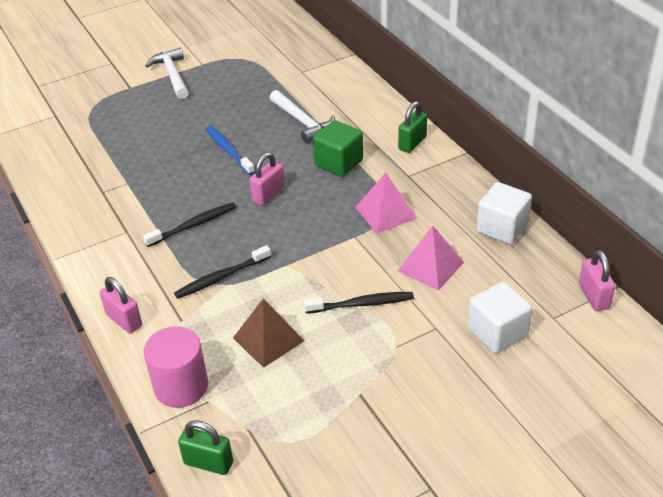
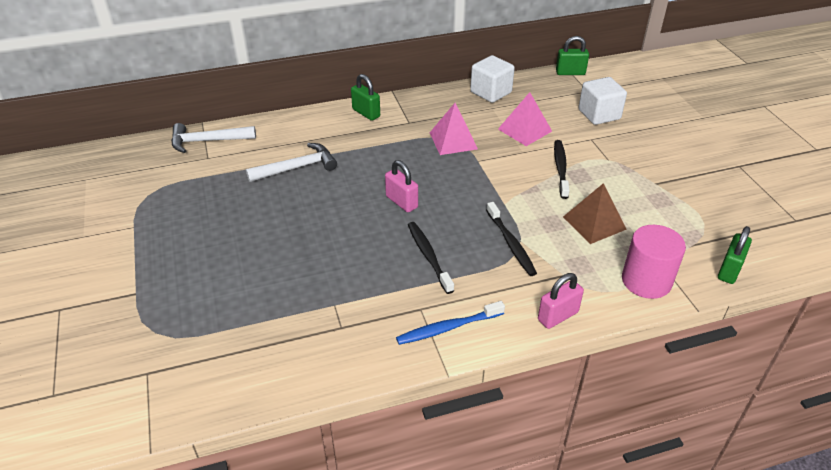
camera: 80 degrees left, 0 degrees up
(172, 75) = (138, 253): white hammer -> white hammer (207, 141)
(228, 150) = (316, 221): blue toothbrush -> blue toothbrush (448, 328)
(339, 163) = (373, 155): green cube -> none
(593, 296) = (570, 73): pink padlock -> green padlock

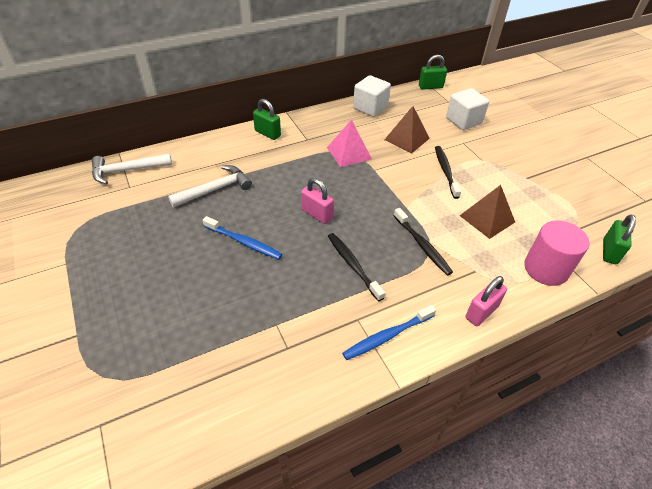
camera: 10 degrees left, 5 degrees up
(317, 223) = (244, 242): none -> blue toothbrush
(525, 130) = (407, 139): pink pyramid -> brown pyramid

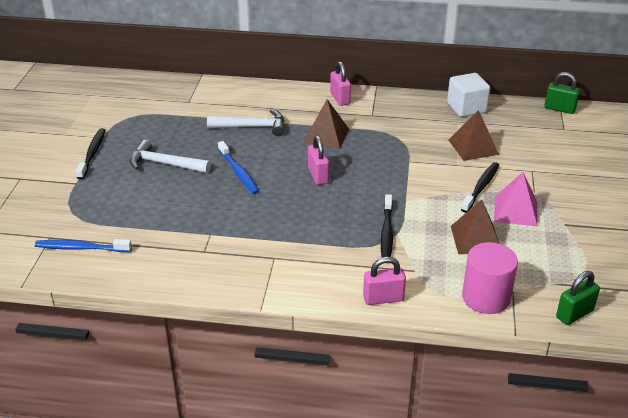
camera: 35 degrees right, 10 degrees down
(127, 171) = (196, 89): white hammer -> white hammer (164, 164)
(267, 133) = (340, 98): green padlock -> pink padlock
(288, 172) = (326, 135): none -> brown pyramid
(349, 153) = (400, 139): pink pyramid -> pink pyramid (515, 211)
(353, 265) = (309, 222): black toothbrush -> black toothbrush (92, 153)
(387, 336) = (285, 278): blue toothbrush -> blue toothbrush (81, 248)
(463, 121) = (558, 152): white cube -> none

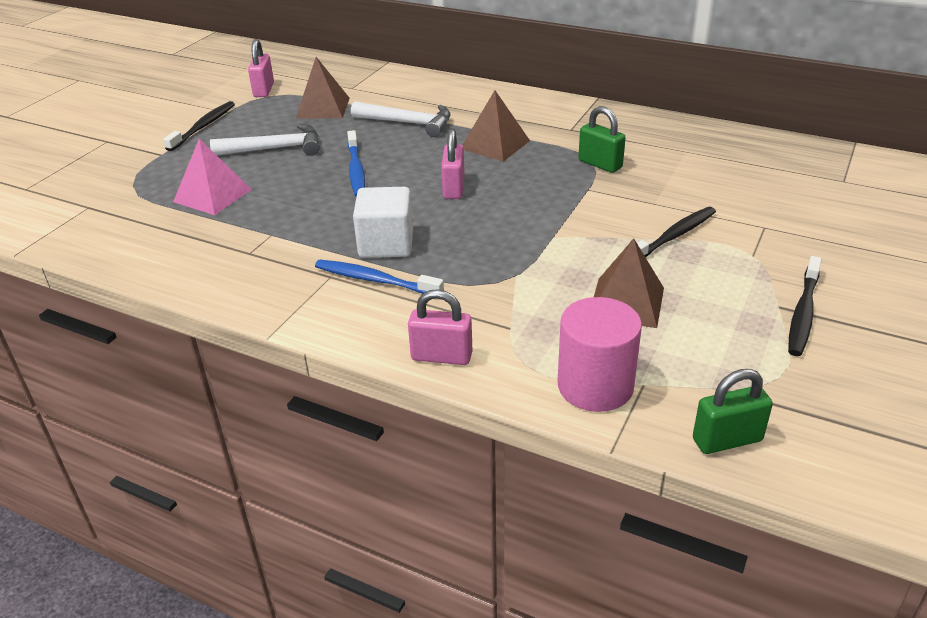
camera: 20 degrees right, 0 degrees up
(81, 248) = (112, 224): blue toothbrush -> blue toothbrush (375, 280)
(164, 164) = (275, 148): white hammer -> white hammer turned 135 degrees clockwise
(340, 98) = (540, 106): pink padlock -> pink padlock (264, 90)
(386, 233) = (500, 272): black toothbrush -> black toothbrush (803, 313)
(466, 108) = (708, 137): white cube -> white cube (386, 244)
(473, 147) = (691, 185): brown pyramid -> brown pyramid (323, 108)
(515, 211) = (710, 275): pink pyramid -> pink pyramid (212, 195)
(559, 109) = (850, 155): green padlock -> green padlock (600, 164)

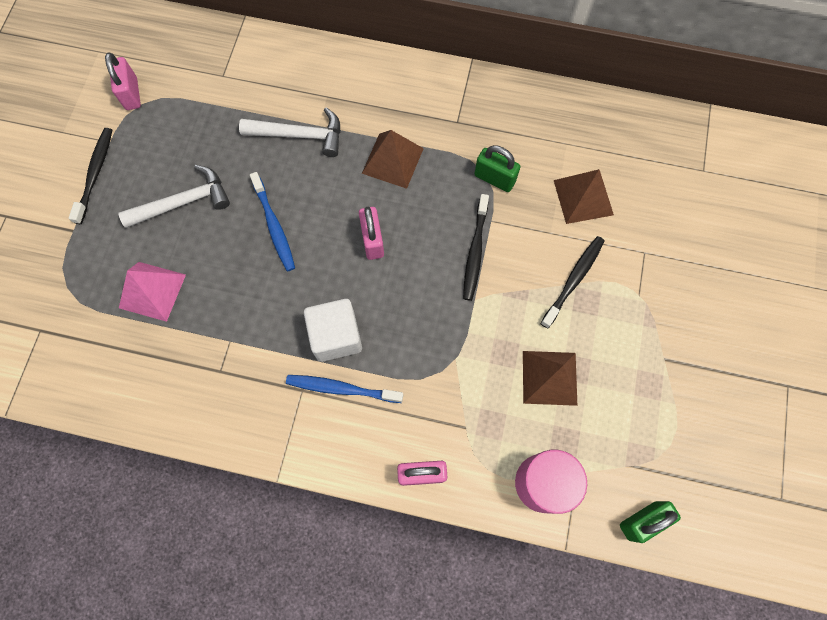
camera: 15 degrees left, 35 degrees up
(323, 108) = (206, 119): brown pyramid -> brown pyramid (583, 197)
(803, 313) = (683, 364): black toothbrush -> black toothbrush (475, 251)

